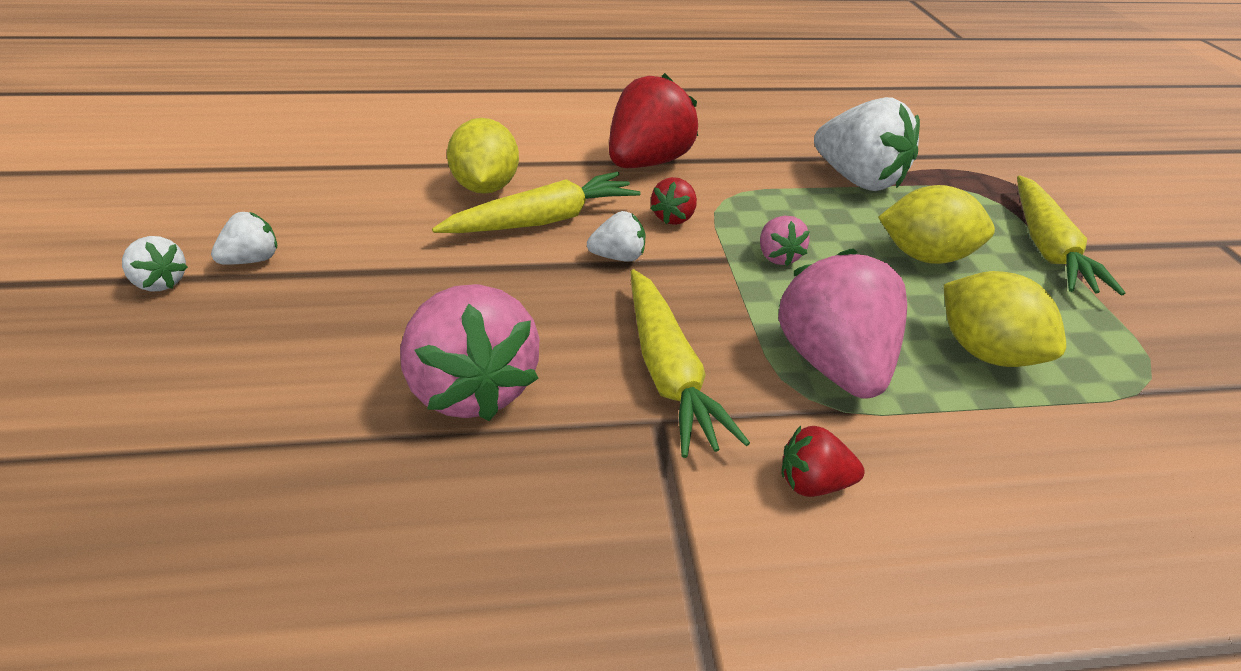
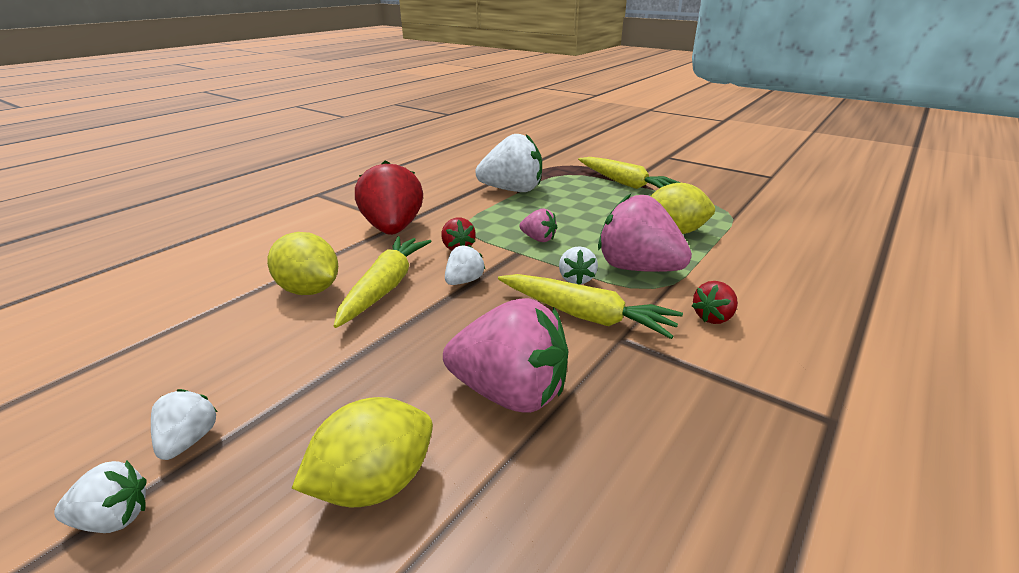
camera: 45 degrees left, 10 degrees down
(734, 328) = (576, 279): none -> white strawberry
(925, 256) = (593, 208): yellow lemon -> yellow lemon (374, 484)

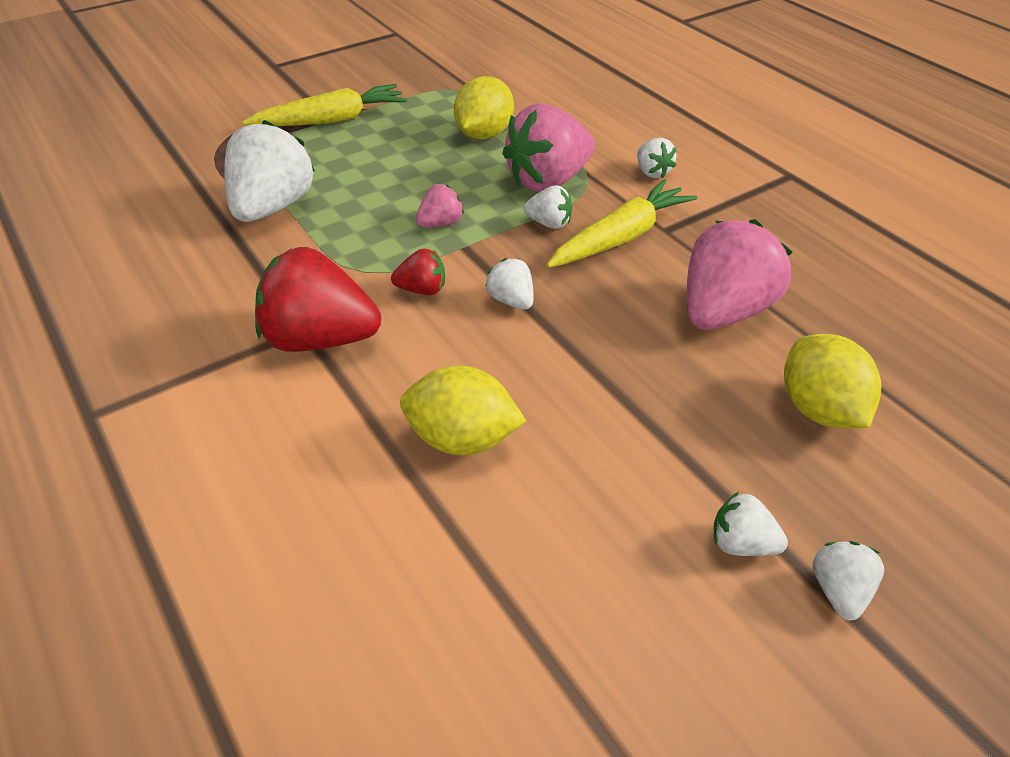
camera: 70 degrees left, 15 degrees up
(309, 290) = (462, 439): yellow lemon -> yellow lemon turned 45 degrees clockwise
(385, 287) = (492, 367): yellow carrot -> none
(713, 317) = (652, 172): red strawberry -> white strawberry

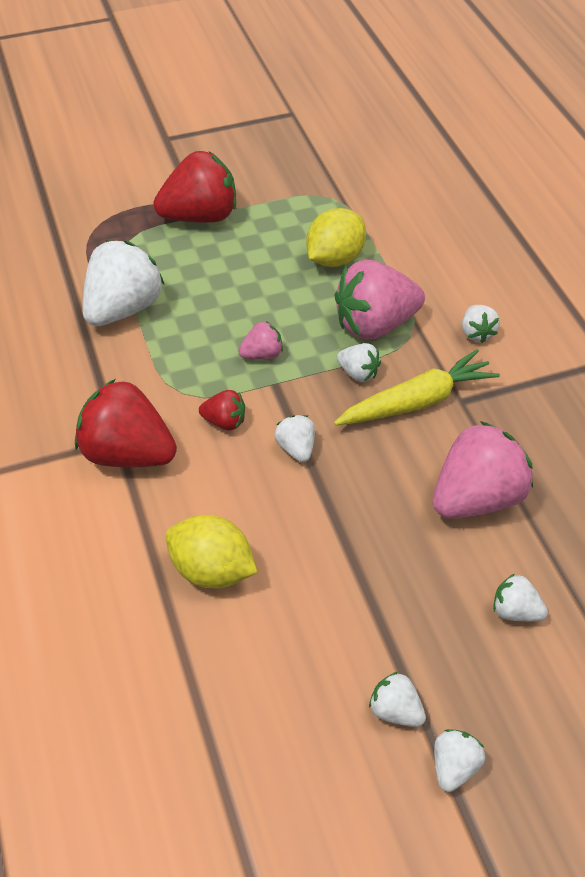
camera: 15 degrees right, 5 degrees up
(331, 120) = (200, 216): yellow carrot -> red strawberry
(819, 409) = (515, 611): yellow lemon -> white strawberry

